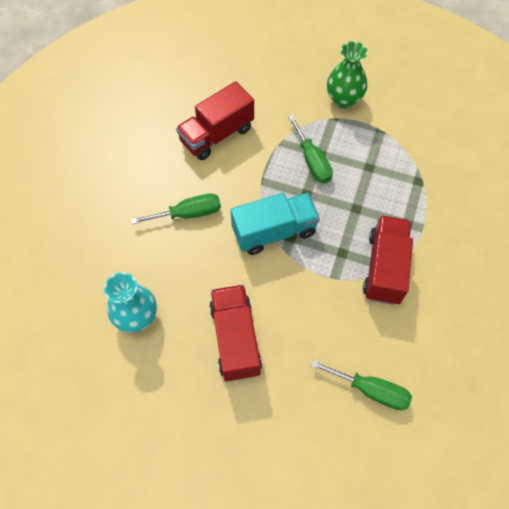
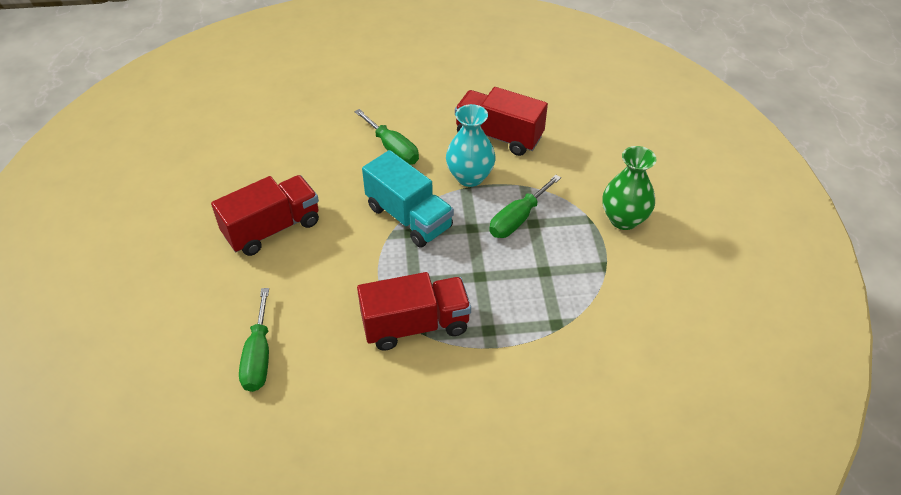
camera: 65 degrees right, 15 degrees down
(137, 316) = (266, 154): turquoise vase -> turquoise vase (470, 177)

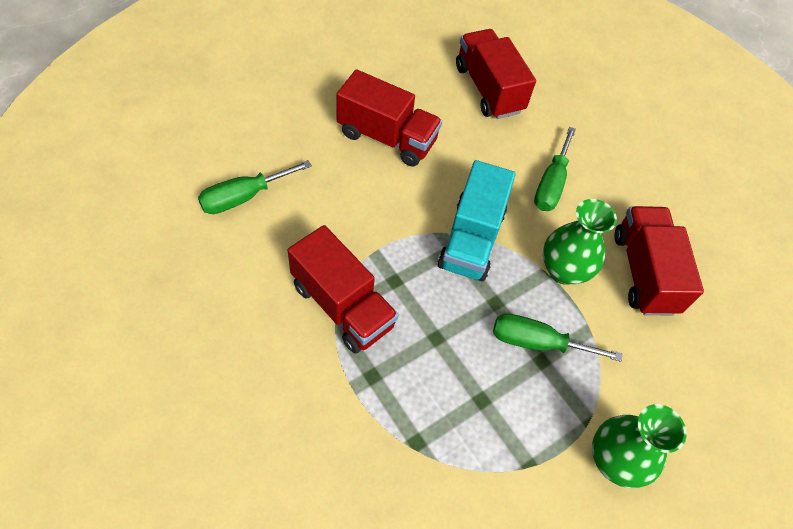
camera: 55 degrees right, 10 degrees up
(275, 143) = (488, 89): none -> red truck
(470, 177) = (563, 270): turquoise vase -> green vase

